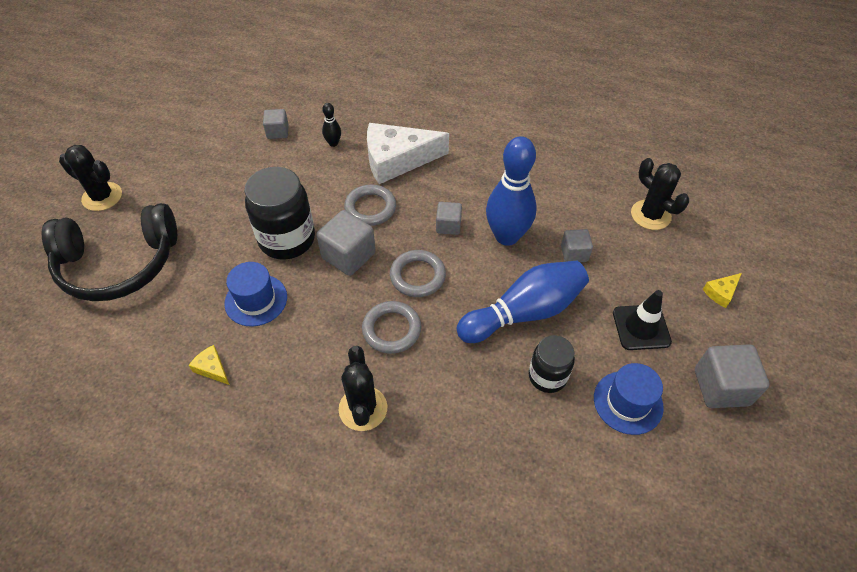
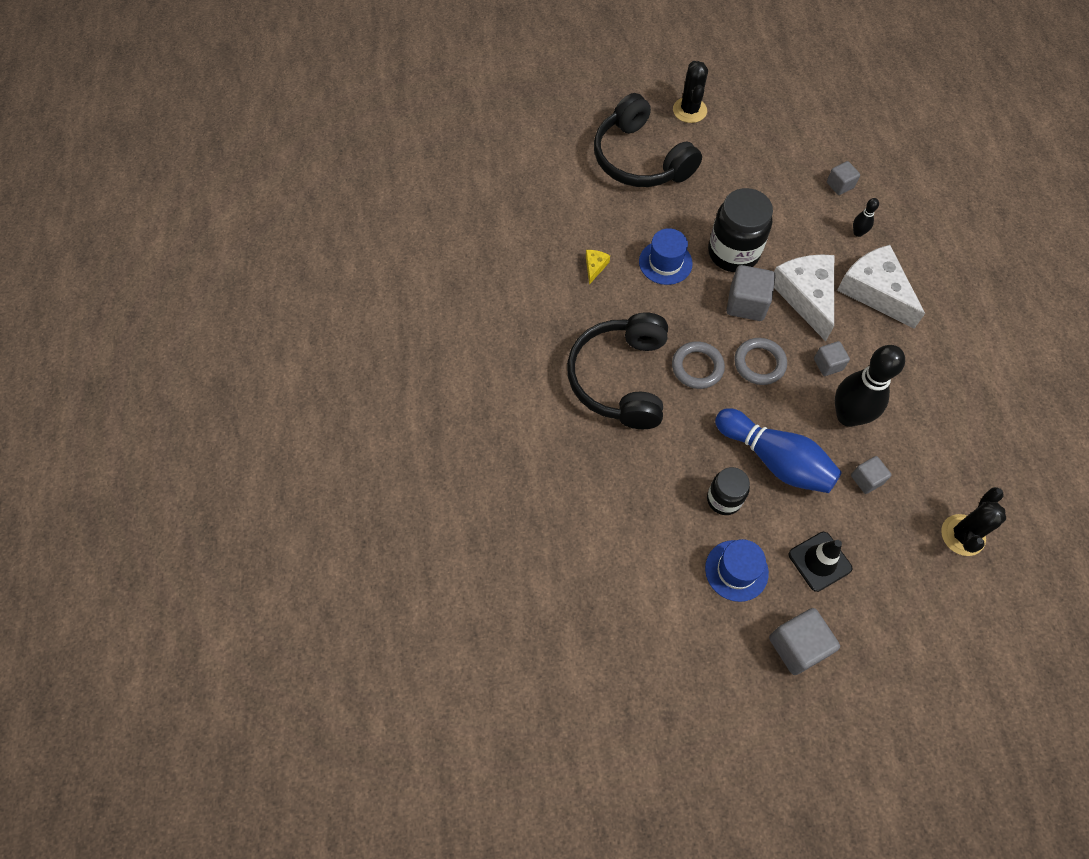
camera: 65 degrees right, 10 degrees up
(363, 408) = (620, 378): black cactus -> black headphones
(370, 208) = (805, 296): grey ring -> white cheese
(507, 236) = (848, 416): blue bowling pin -> black bowling pin
(721, 293) = (906, 625): yellow cheese -> none

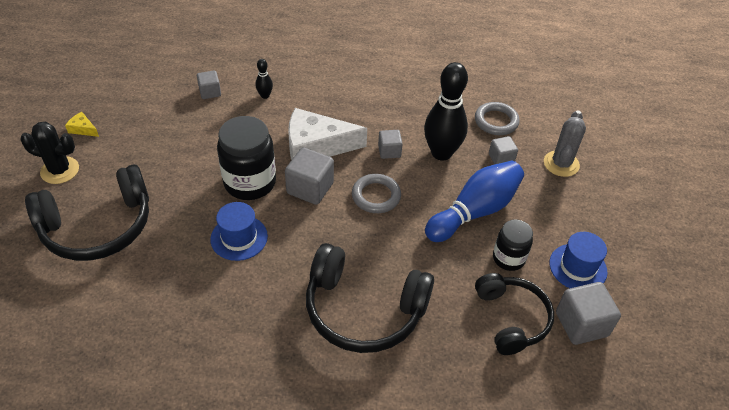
camera: 80 degrees left, 15 degrees down
(595, 267) = (218, 301): yellow cheese -> yellow cheese (83, 129)
(650, 508) = (512, 318): none -> black headphones
(697, 367) = (367, 243): grey ring -> grey ring (496, 121)
(797, 646) = (645, 243): grey cube -> grey cube (581, 324)
(819, 561) = (571, 208): black traffic cone -> none
(875, 291) = (327, 103): white cheese -> none
(887, 547) = (561, 164): none -> grey cactus
(962, 535) = (553, 119): black cactus -> none

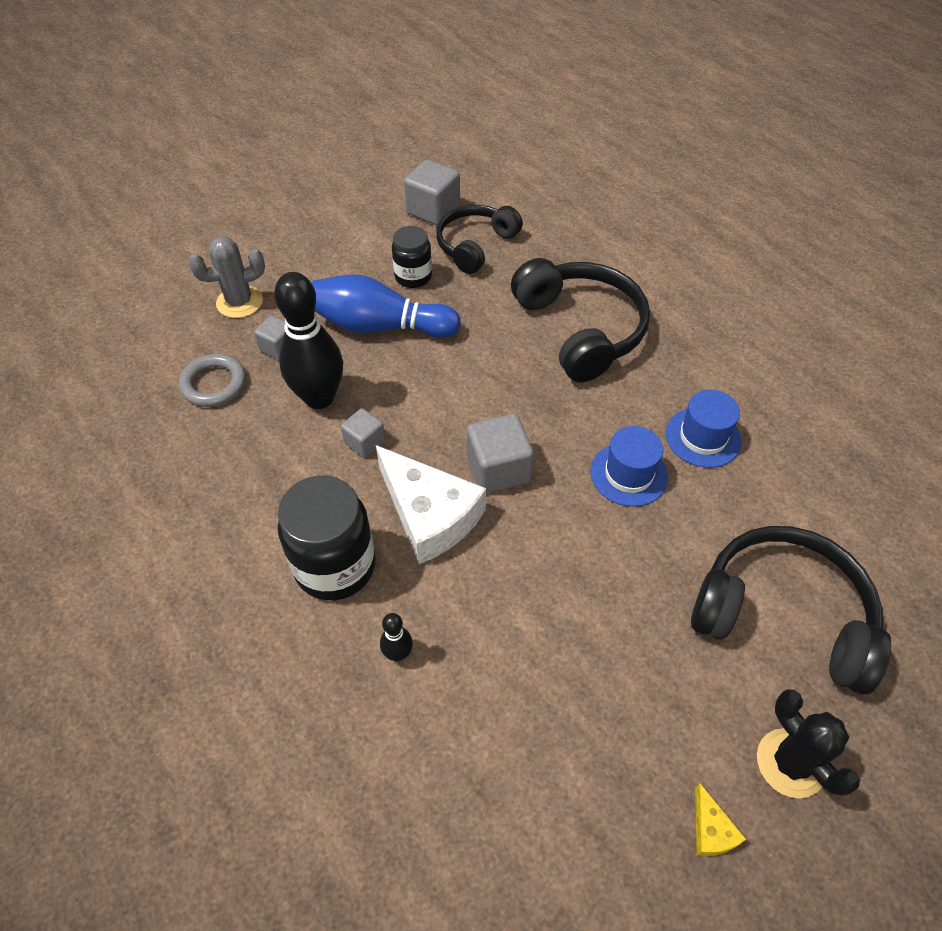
camera: 130 degrees left, 5 degrees up
(210, 92) = (463, 735): grey cube -> none
(250, 182) = (555, 530): black jar -> black jar (335, 566)
(376, 196) = (444, 408): grey ring -> none
(578, 267) = (374, 235): blue hat -> blue hat (703, 437)

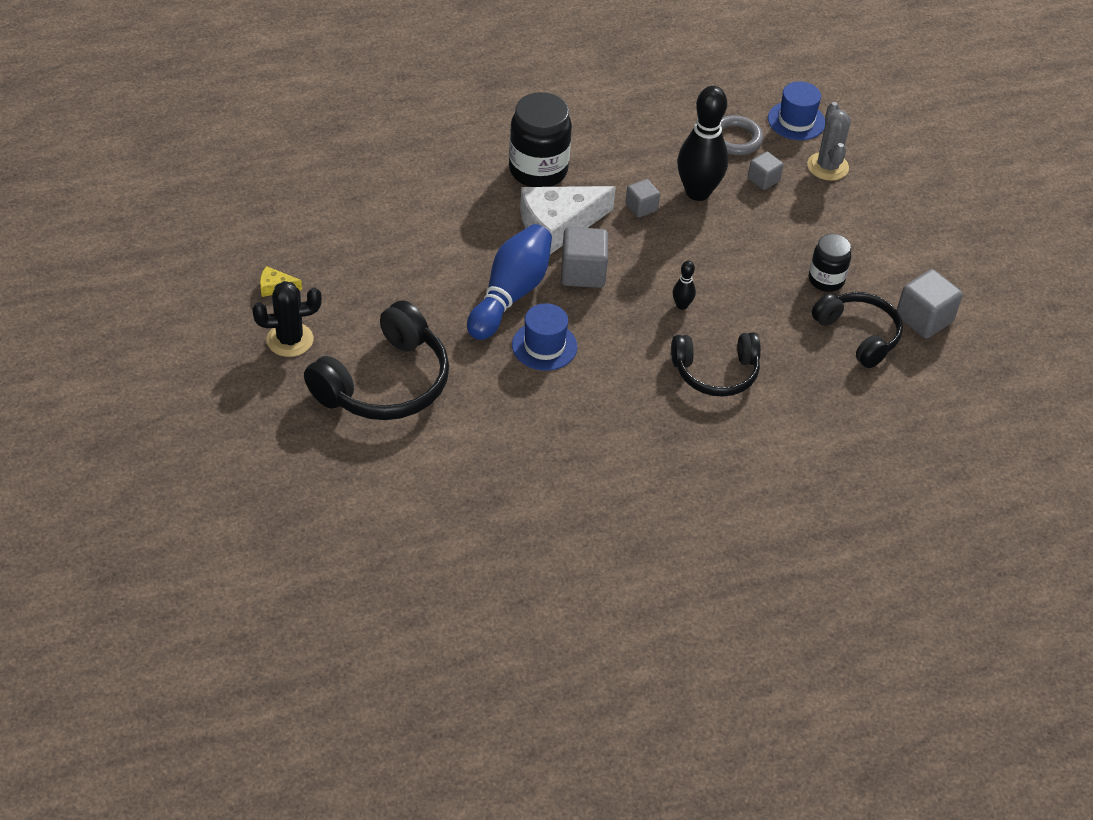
camera: 105 degrees right, 5 degrees down
(380, 326) = (767, 244): blue bowling pin -> blue bowling pin (510, 294)
(398, 654) = (458, 185): black bowling pin -> black bowling pin (682, 305)
(581, 329) = (716, 373): black headphones -> black headphones, size x0.66
(703, 437) = (560, 406): blue hat -> blue hat (796, 121)

